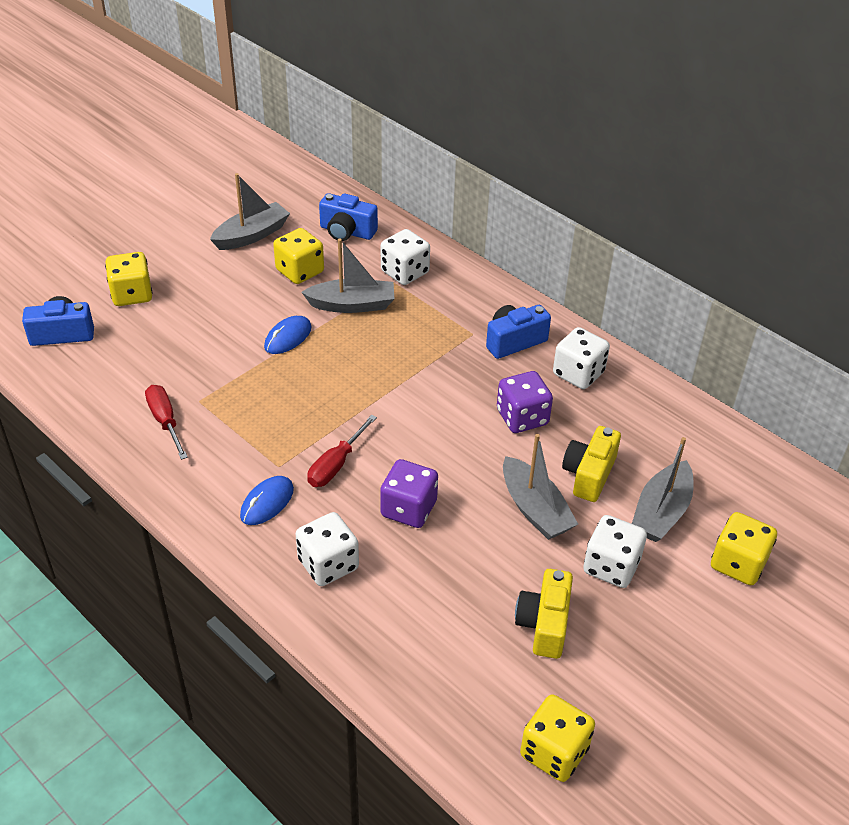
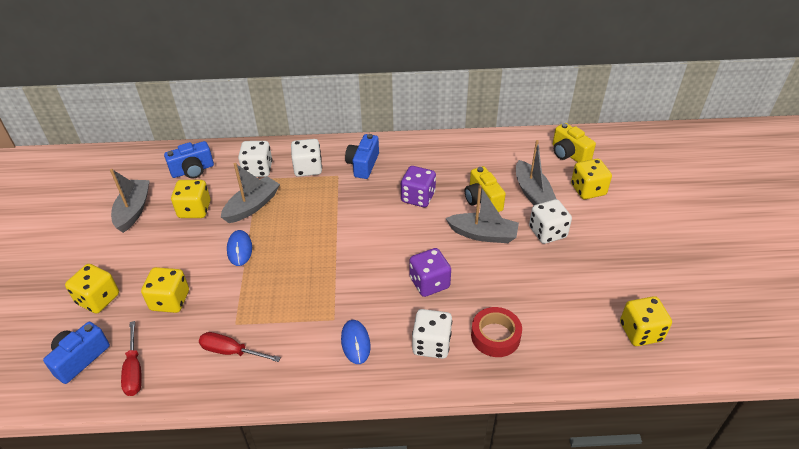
camera: 45 degrees left, 0 degrees up
(178, 339) = (170, 300): none -> yellow dice
(336, 465) = (363, 293): red screwdriver -> red screwdriver (134, 370)
(397, 612) = (495, 336): none -> red tape
(544, 624) = (559, 281): yellow camera -> yellow camera (569, 154)
(578, 373) = (413, 158): white dice -> white dice (308, 168)

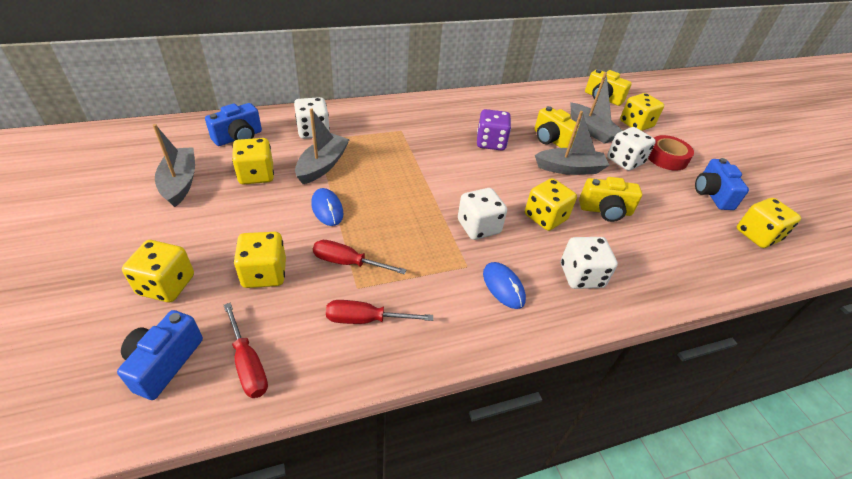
camera: 20 degrees left, 0 degrees up
(237, 301) = (348, 263): none -> red screwdriver
(308, 168) = (367, 126): white dice -> white dice (478, 227)
(363, 165) = (422, 119): blue camera -> blue camera (712, 194)
(429, 283) = (545, 217): purple dice -> yellow dice
(493, 284) = (605, 211): none -> yellow camera
(495, 336) = (637, 258): red tape -> red tape (666, 158)

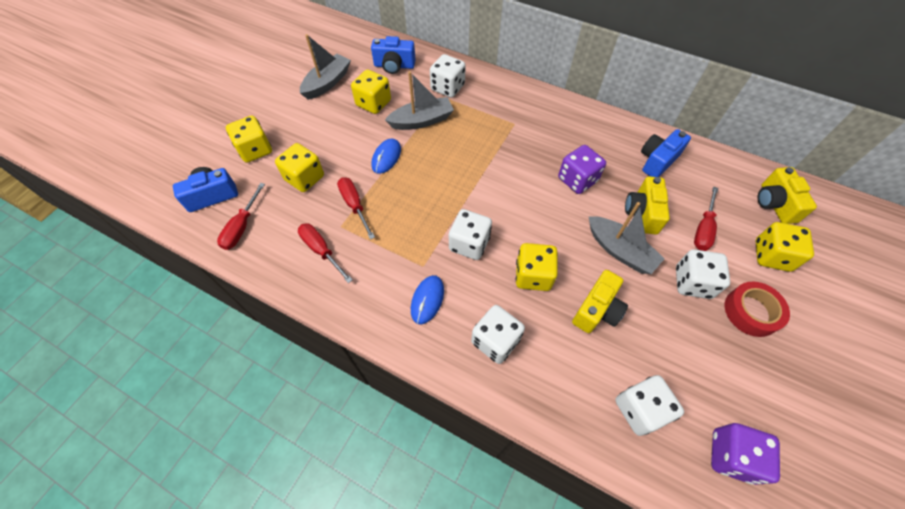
camera: 50 degrees right, 15 degrees up
(591, 130) = (703, 229): grey boat -> red screwdriver
(605, 211) = (597, 310): yellow camera -> yellow camera turned 105 degrees counterclockwise
(697, 247) = (640, 409): none -> white dice
(712, 194) = (745, 382): blue camera -> blue camera (657, 161)
(757, 235) = (731, 456): yellow dice -> purple dice

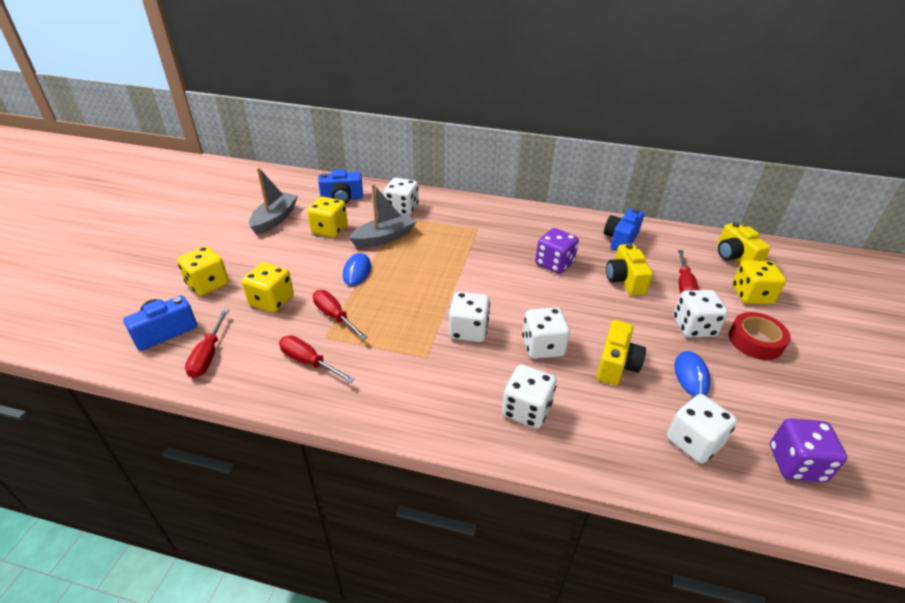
camera: 15 degrees left, 20 degrees down
(427, 300) = (441, 386): blue mouse -> blue mouse (691, 375)
(533, 275) = (542, 346): yellow dice -> white dice
(620, 251) = (617, 313): grey boat -> none

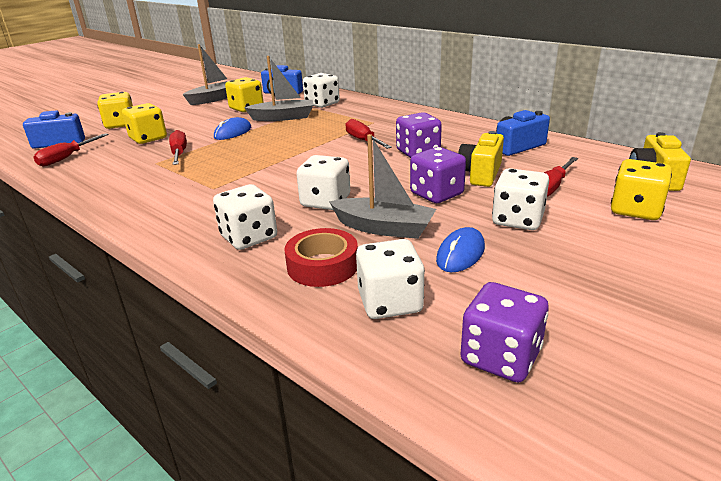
camera: 30 degrees right, 10 degrees down
(308, 362) = (123, 173): red screwdriver -> red screwdriver (363, 141)
(468, 330) = (272, 179): white dice -> none
(616, 313) = (436, 194): none -> purple dice
(616, 365) = (384, 228): yellow camera -> grey boat
(755, 341) = (588, 246): red tape -> red tape (322, 266)

